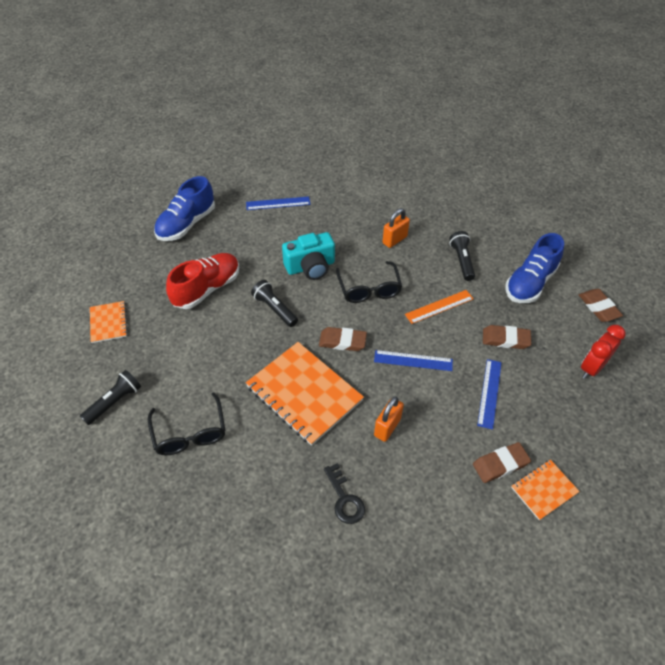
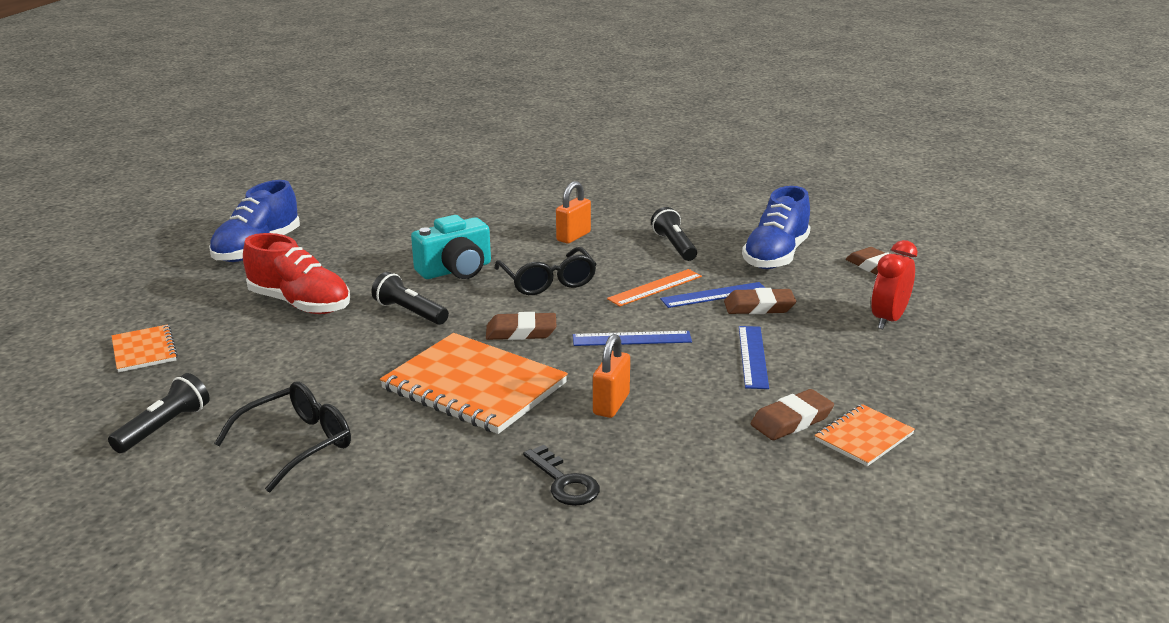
camera: 10 degrees left, 25 degrees down
(190, 432) = (297, 444): black glasses -> black glasses turned 105 degrees counterclockwise
(207, 289) = (300, 304): red shoe -> red shoe turned 90 degrees clockwise
(278, 203) = (394, 220): blue ruler -> blue ruler (714, 295)

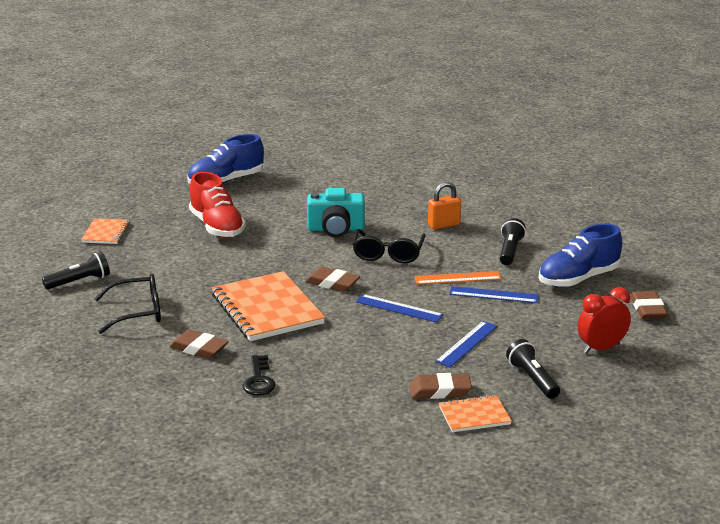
camera: 30 degrees right, 0 degrees up
(410, 312) = (277, 250): black flashlight -> black flashlight (532, 379)
(611, 404) = (337, 345): orange padlock -> none
(759, 307) = (515, 312): brown eraser -> brown eraser (199, 348)

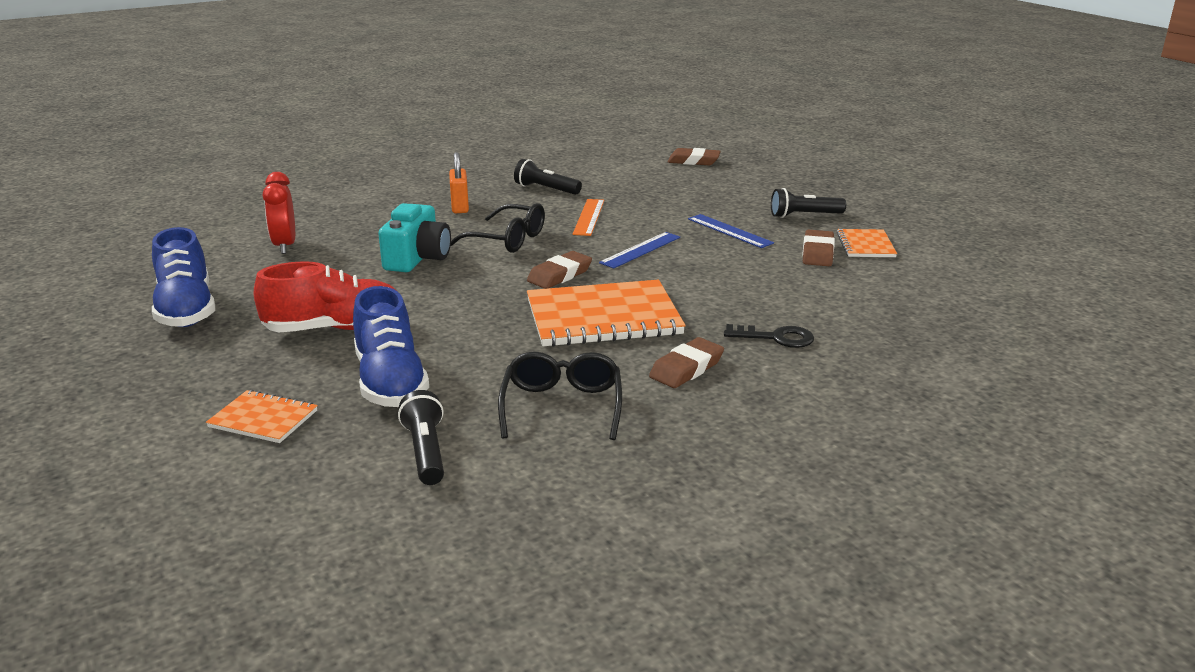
camera: 75 degrees left, 0 degrees up
(493, 295) = (635, 208): blue ruler -> none
(578, 279) = (623, 174): blue shoe -> blue shoe (390, 382)
(601, 348) = (756, 185): red clock -> red clock (285, 246)

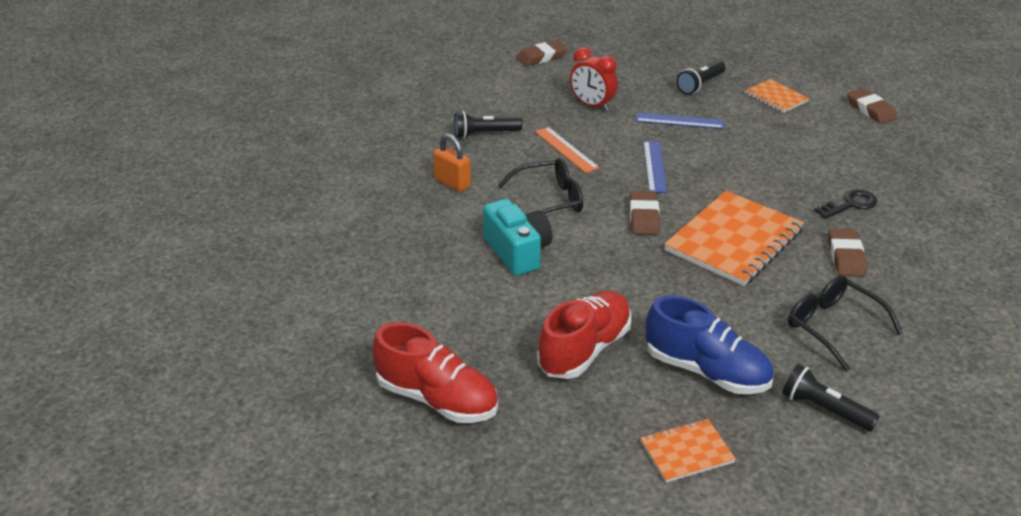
camera: 40 degrees left, 10 degrees up
(186, 310) = (437, 399): blue shoe -> red shoe
(285, 246) = (386, 293): red clock -> red clock (592, 105)
(818, 253) = (761, 118): brown eraser -> brown eraser (870, 110)

